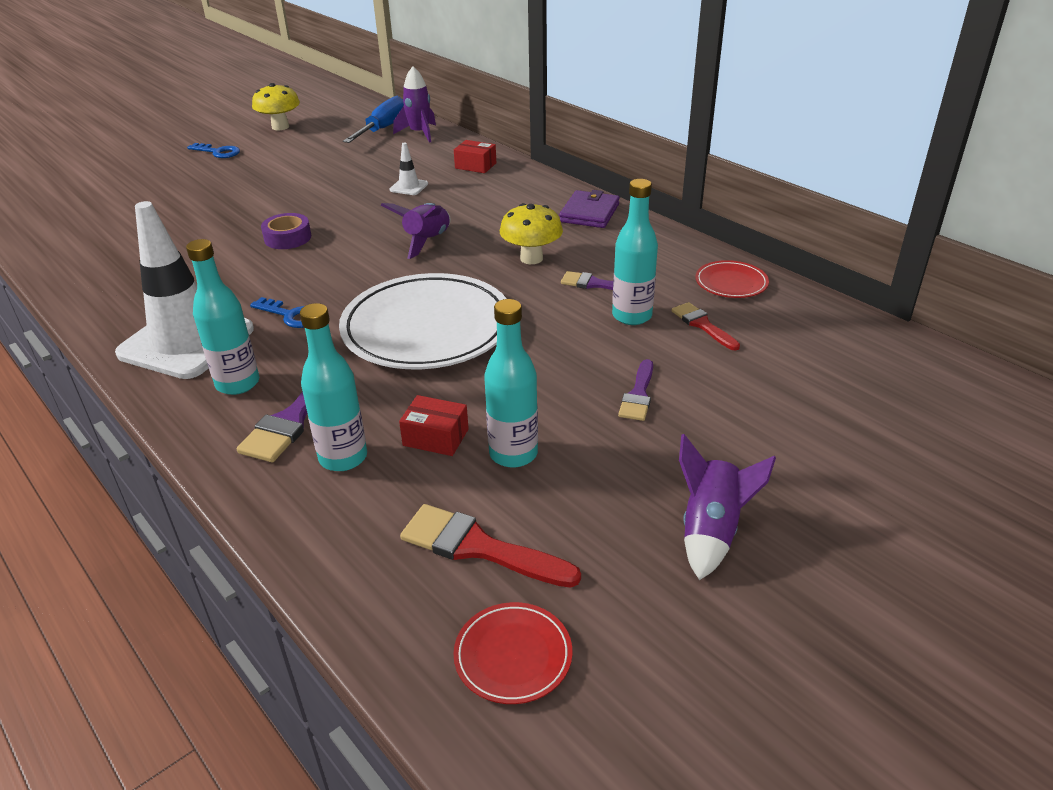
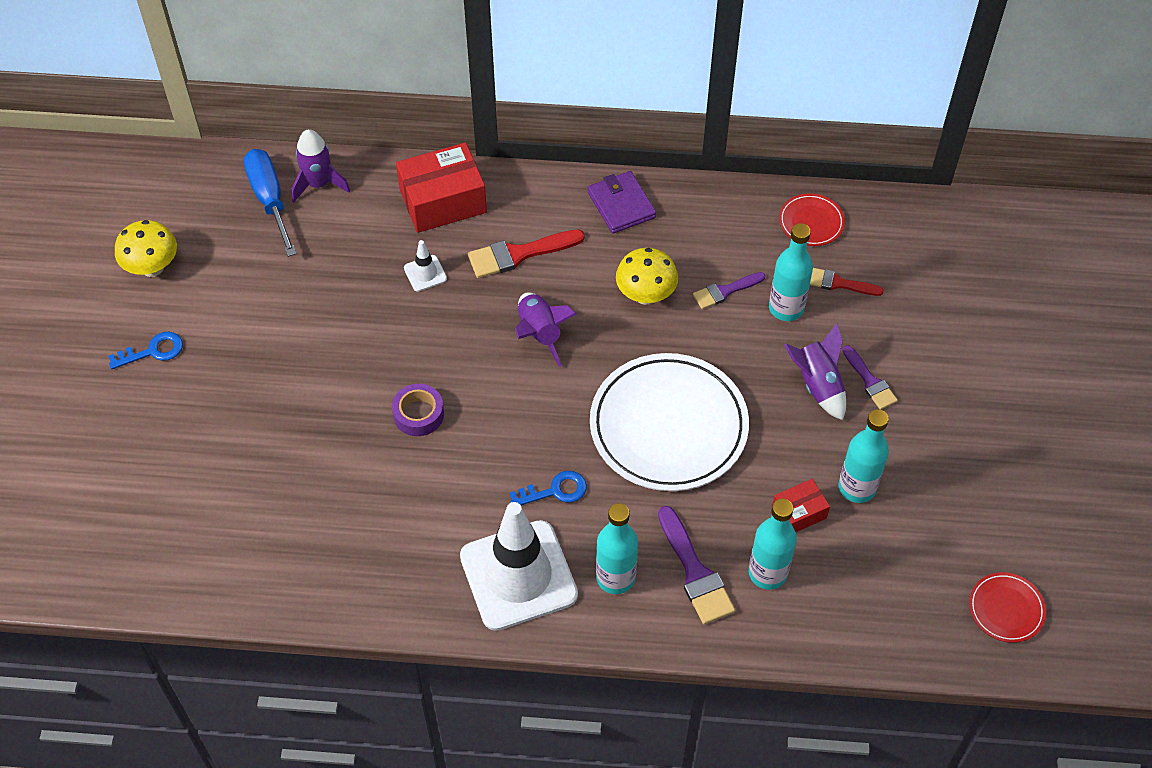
camera: 45 degrees left, 20 degrees up
(475, 166) = (443, 201): red box -> red box, size x1.89
(478, 547) = (917, 565): red brush -> red brush (519, 254)
(711, 531) = (1011, 455): purple rocket -> purple rocket (817, 384)

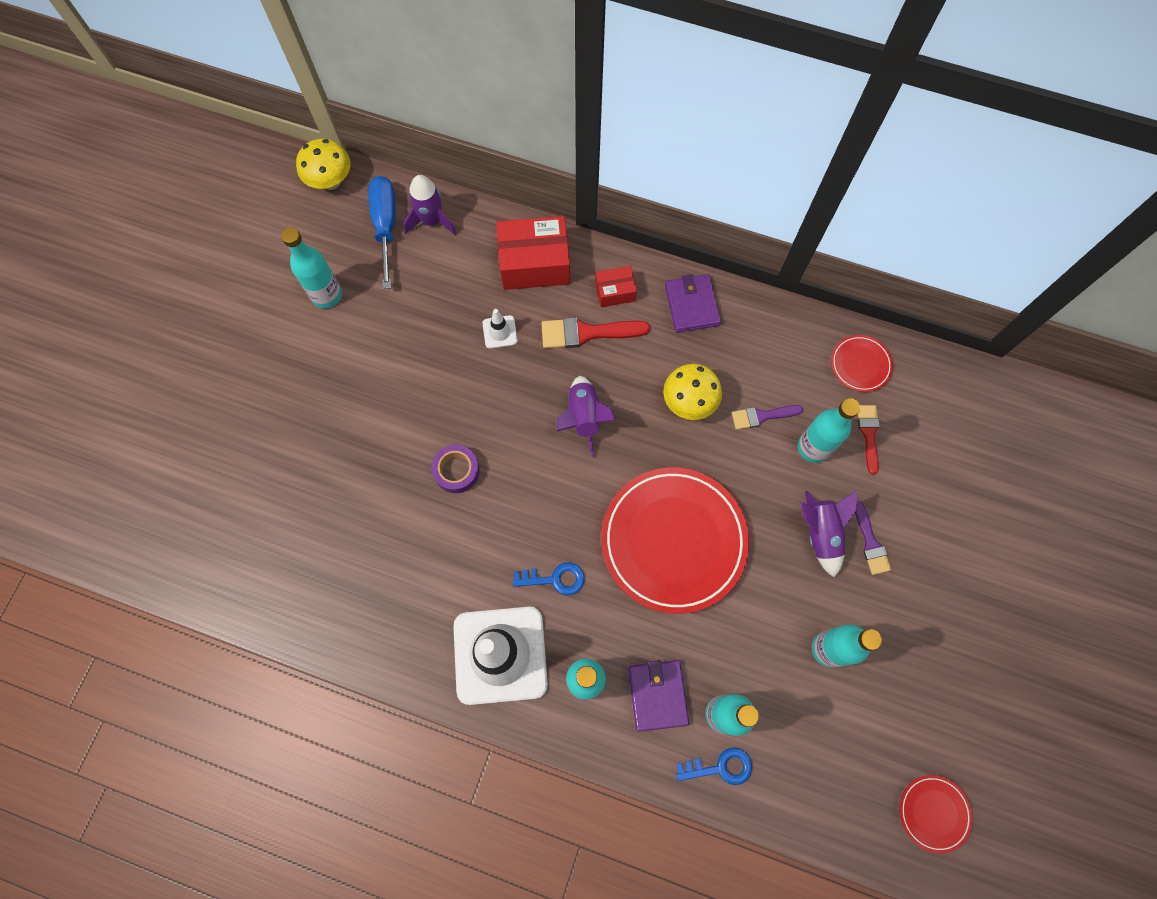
camera: 15 degrees right, 15 degrees up
(152, 267) = (269, 269): yellow mushroom -> yellow mushroom (331, 181)
(153, 351) = (248, 351): blue key -> blue key (720, 767)
(224, 279) = (327, 295): none -> turquoise bottle
(668, 426) = (673, 540): white plate -> red plate
(695, 572) = (657, 695): purple brush -> purple wallet
(799, 513) = (768, 660): red box -> red box (615, 291)
(838, 283) = (868, 434): red brush -> red brush turned 60 degrees clockwise

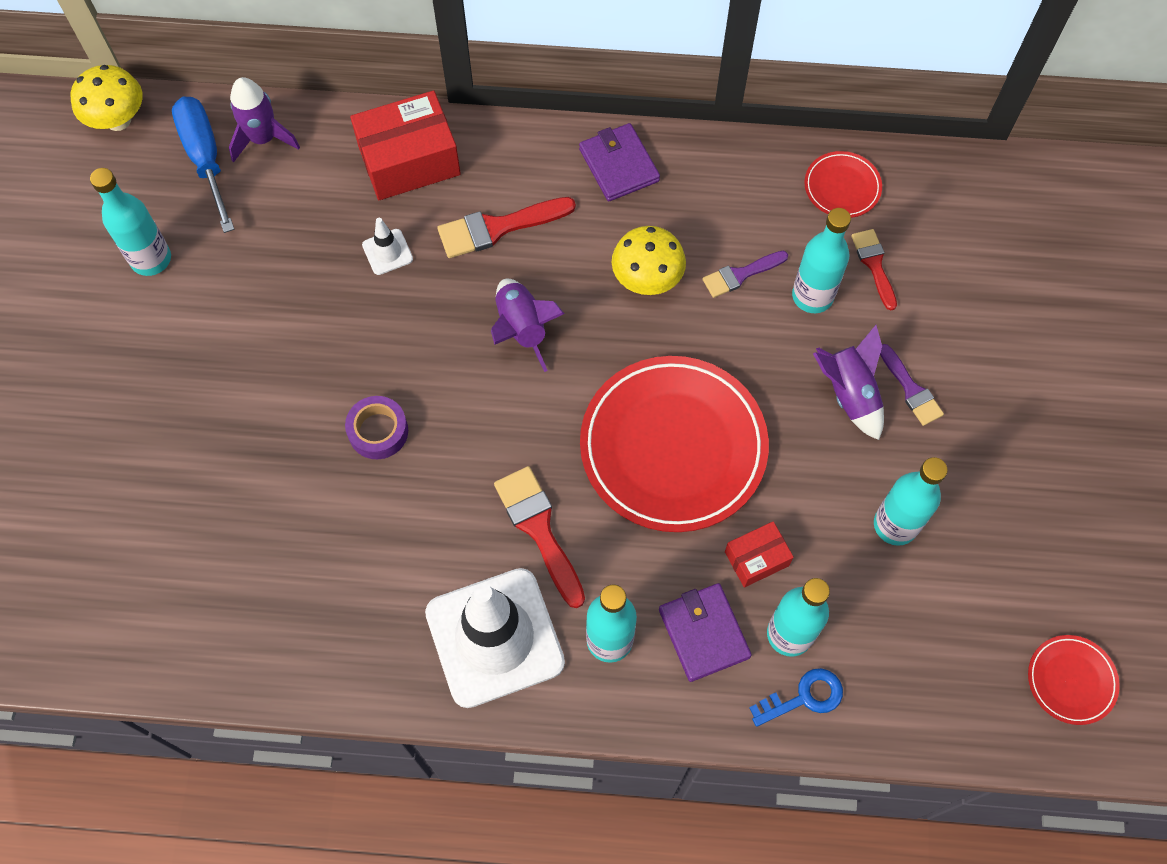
camera: 15 degrees left, 5 degrees down
(555, 579) = (539, 529): blue key -> red brush
(615, 291) = (519, 171): red box -> red box (756, 559)

